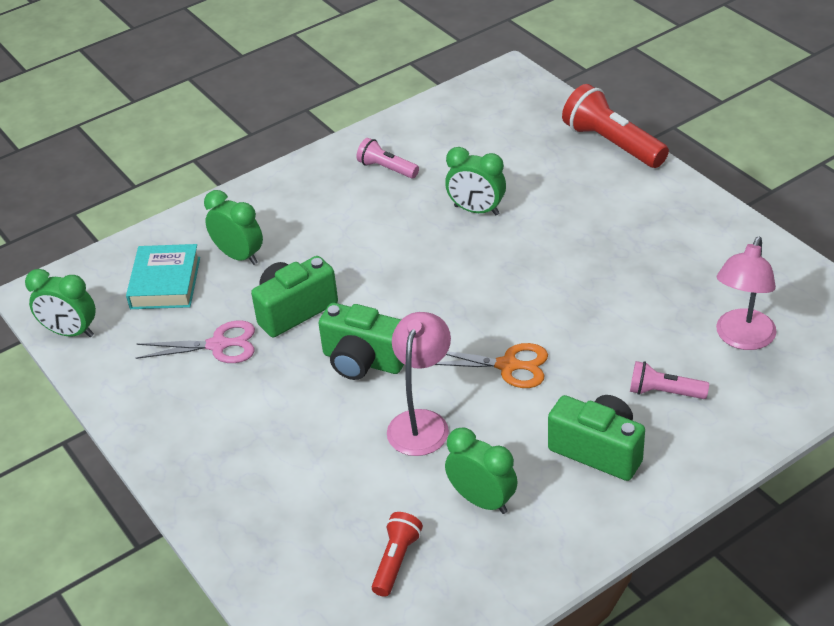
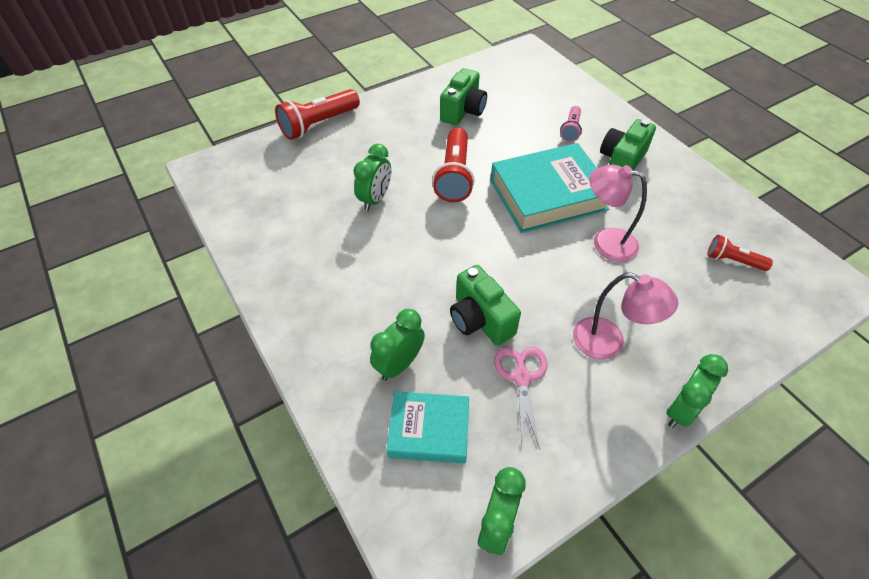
camera: 90 degrees left, 10 degrees up
(363, 361) = (543, 274): green camera -> green camera (463, 111)
(387, 168) = (302, 251): pink flashlight -> none
(482, 500) = (672, 215): green clock -> green clock (680, 409)
(507, 366) = (548, 195): orange scissors -> turquoise book
(531, 273) = (454, 176): none -> red flashlight
(742, 339) = (525, 96): pink lamp -> pink lamp (609, 343)

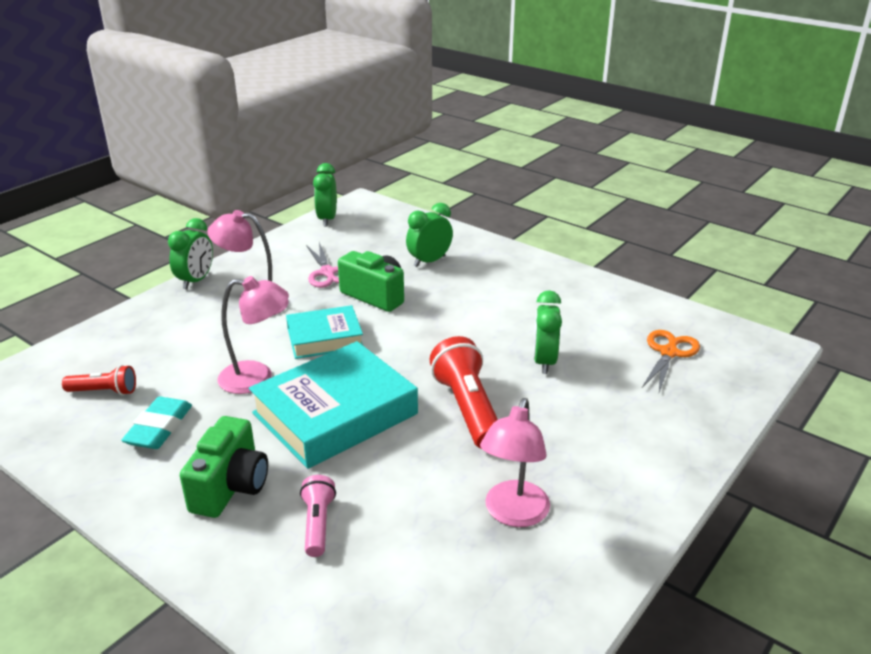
camera: 160 degrees right, 20 degrees down
(278, 183) = (669, 353): none -> orange scissors
(318, 124) = (708, 433): red flashlight -> none
(399, 364) = (429, 261): green clock -> green clock turned 150 degrees counterclockwise
(429, 430) = (388, 240): turquoise book -> turquoise book (325, 338)
(463, 111) = (513, 514): green camera -> pink lamp
(677, 214) = (159, 428): none -> turquoise eraser

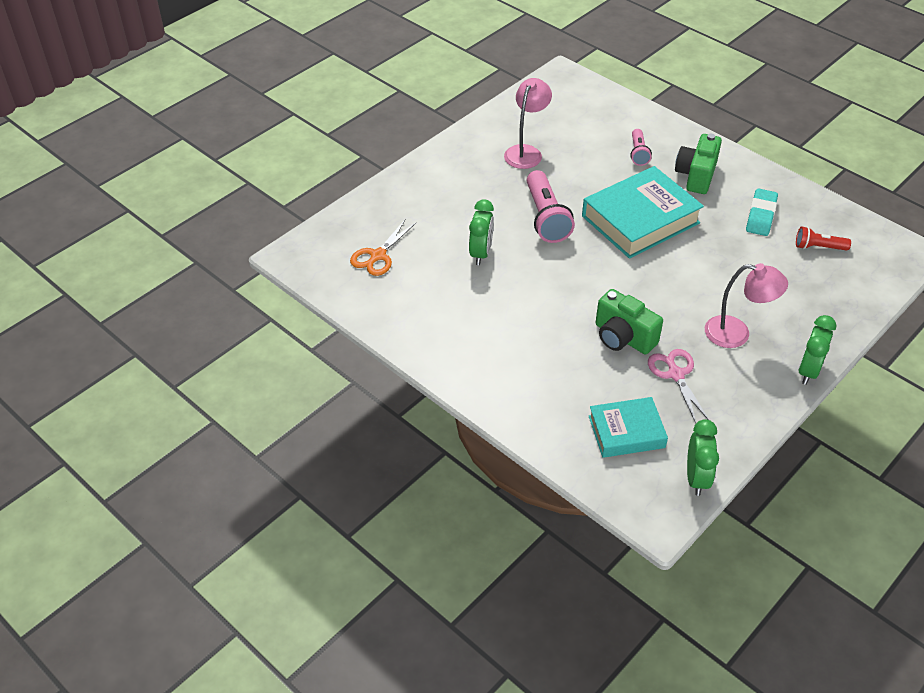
camera: 175 degrees left, 15 degrees up
(257, 378) = (706, 252): pink lamp -> none
(325, 338) = (661, 288): turquoise book -> turquoise book (626, 432)
(429, 261) = (570, 386): green clock -> none
(467, 408) = (546, 218): red flashlight -> pink flashlight

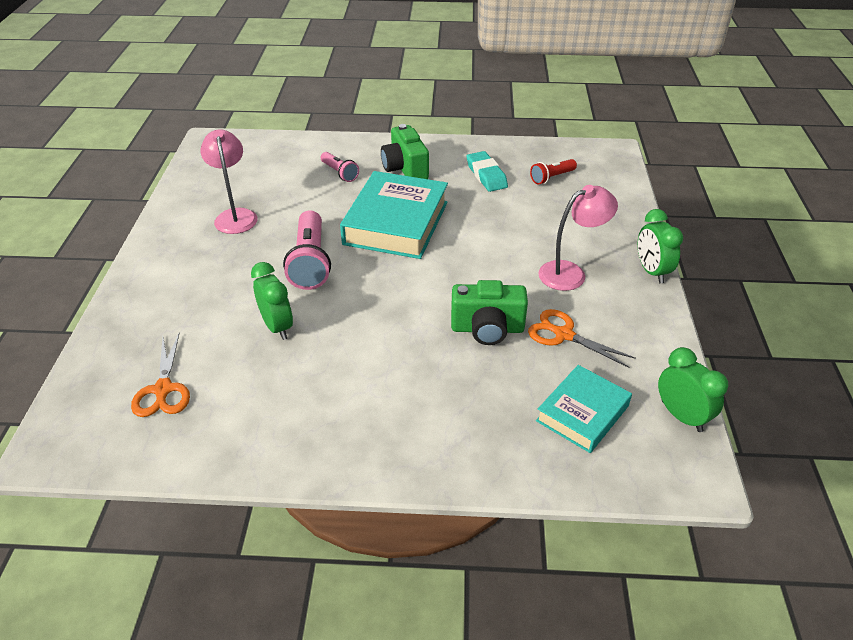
camera: 40 degrees left, 5 degrees down
(546, 218) = (310, 262): pink flashlight -> pink flashlight turned 45 degrees clockwise
(676, 374) = (564, 334): pink scissors -> orange scissors

